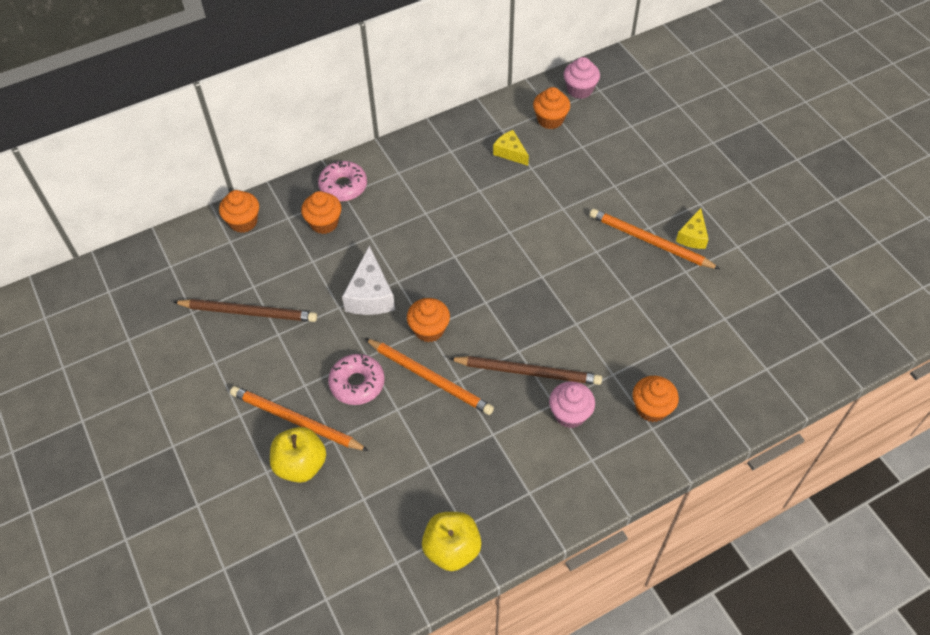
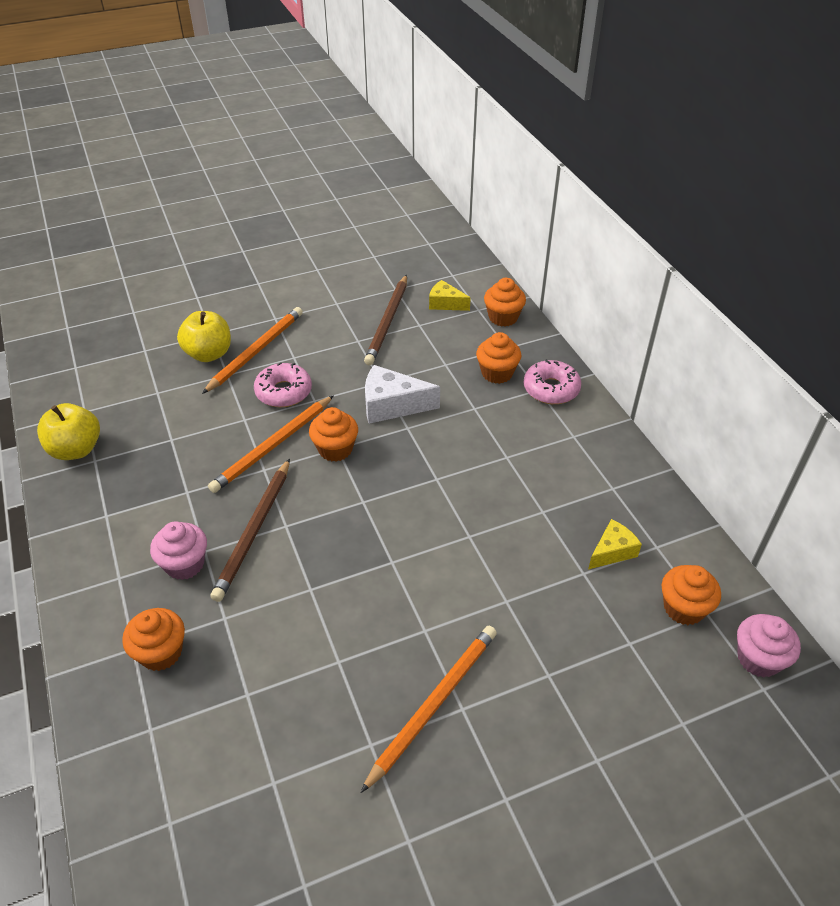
camera: 95 degrees right, 10 degrees down
(692, 236) = (437, 770): yellow cheese -> yellow cheese (445, 303)

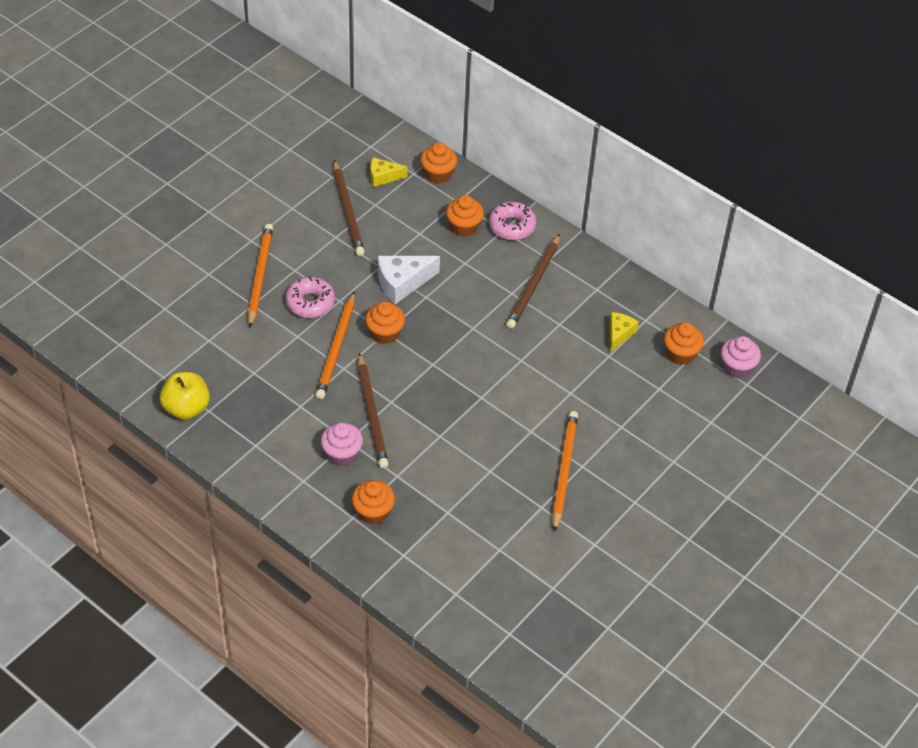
camera: 30 degrees left, 5 degrees up
(209, 354) = (222, 292): yellow apple -> none
(538, 456) = (534, 284): none -> brown pencil

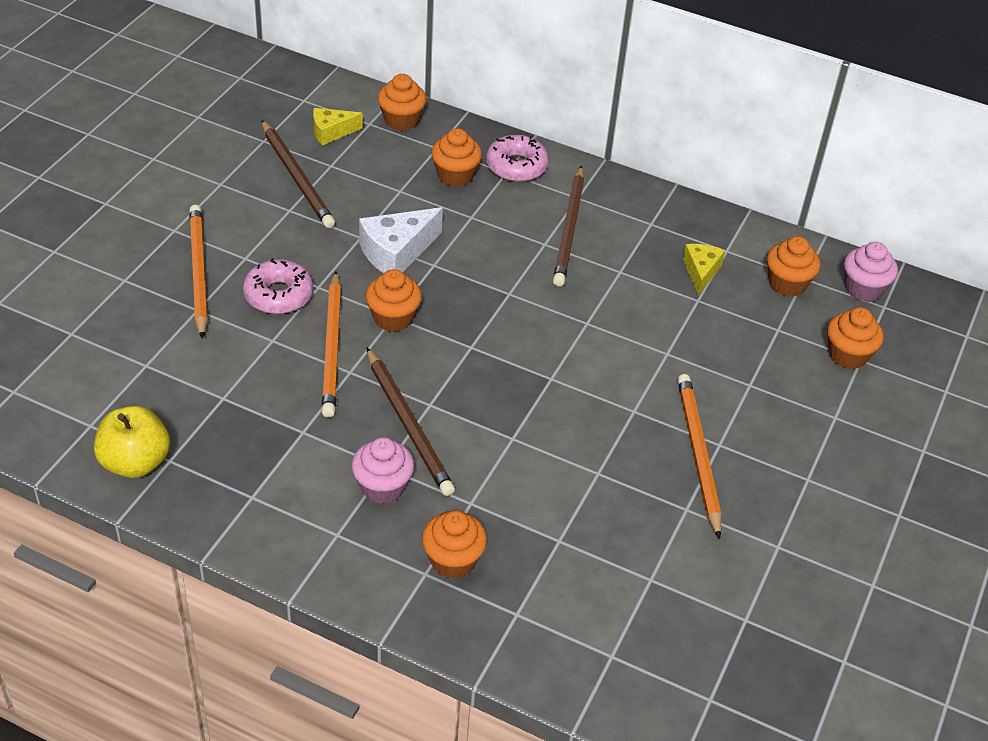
camera: 15 degrees left, 5 degrees down
(702, 417) = (848, 355): none -> orange cupcake

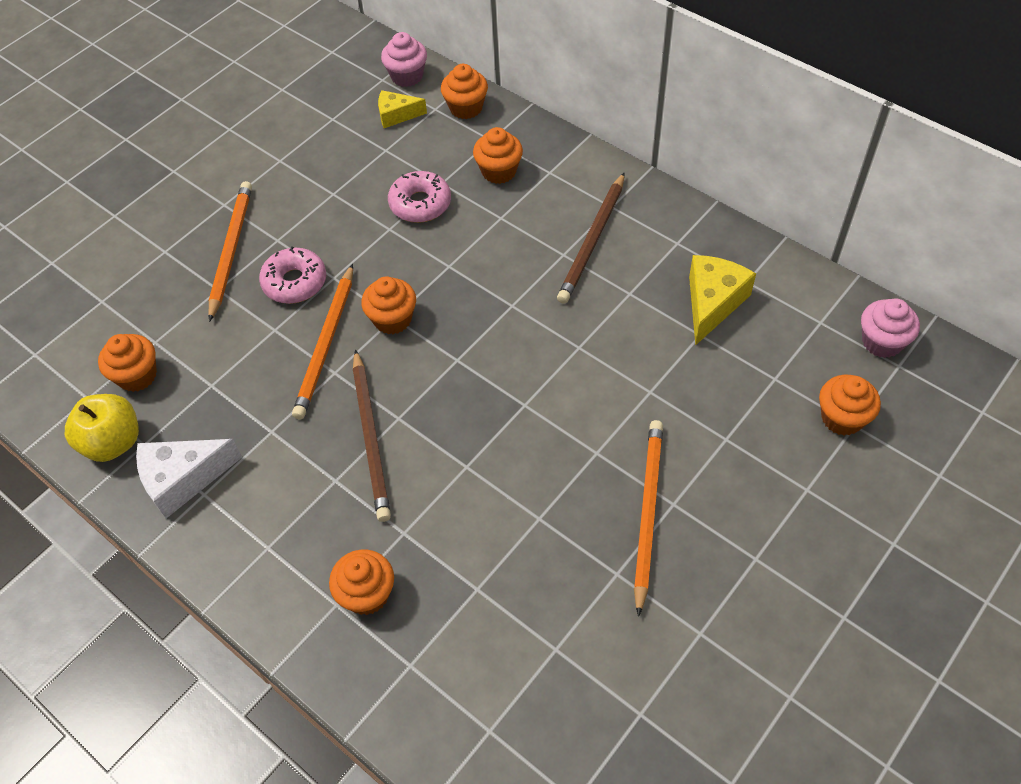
camera: 20 degrees right, 10 degrees up
(297, 177) = (350, 160): brown pencil -> none
(382, 487) = (325, 502): pink cupcake -> pink cupcake (407, 76)
(396, 252) = (417, 249): white cheese -> white cheese (183, 479)
(516, 166) = (561, 167): pink donut -> pink donut (420, 204)
(701, 272) = (712, 303): yellow cheese -> yellow cheese, size x1.60
(787, 283) = (800, 326): orange cupcake -> orange cupcake (137, 376)

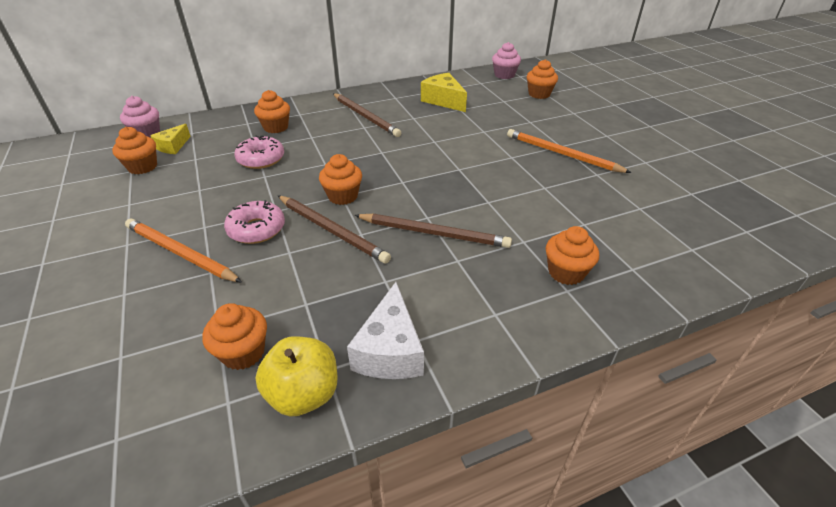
camera: 65 degrees left, 15 degrees down
(326, 344) = (332, 230): orange pencil -> brown pencil
(466, 108) = (209, 123): orange cupcake -> orange cupcake (142, 167)

